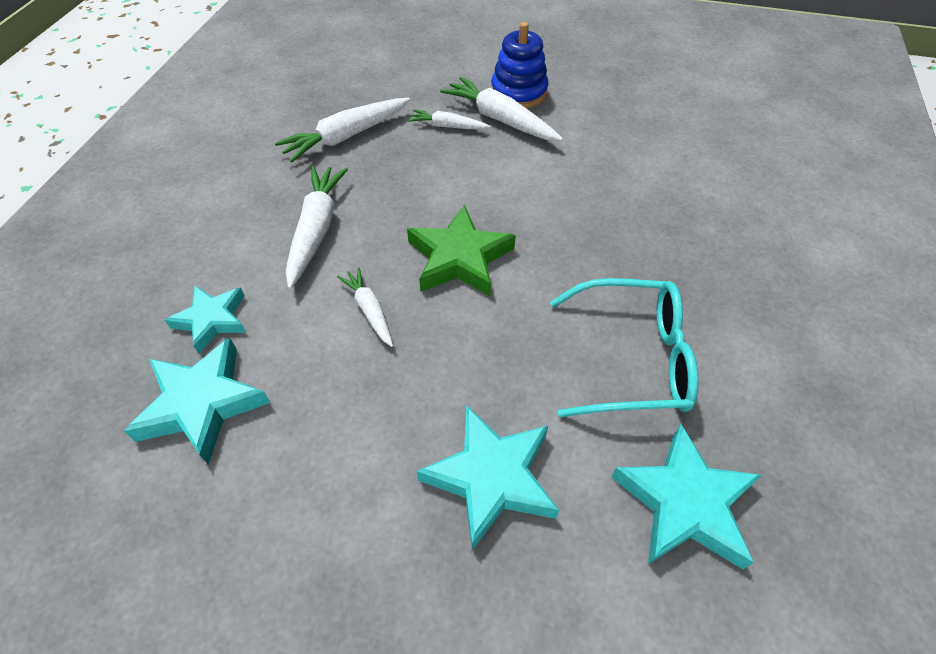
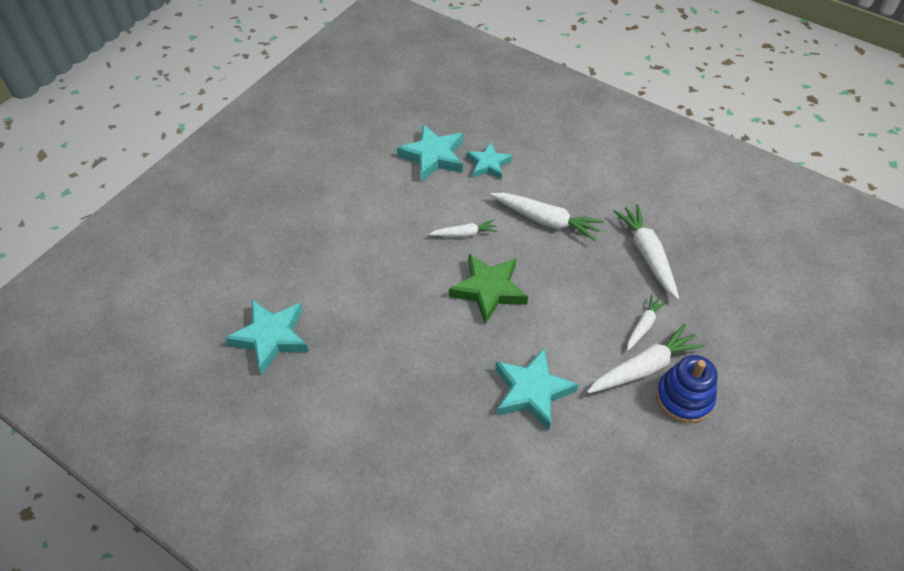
camera: 110 degrees right, 0 degrees up
(491, 478) = (331, 260): turquoise star -> turquoise star (532, 391)
(632, 359) = (365, 355): turquoise glasses -> none

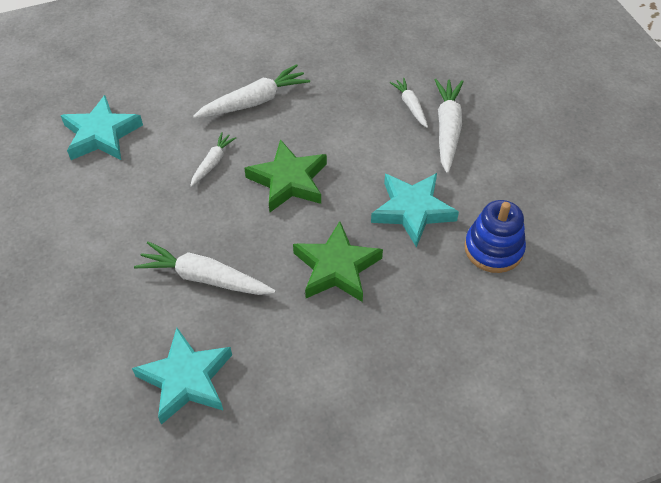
camera: 55 degrees left, 0 degrees up
(433, 371) = (336, 267): none -> green star
(488, 164) = (153, 102): turquoise star -> none
(647, 255) = (348, 63): white carrot -> white carrot (204, 278)
(684, 398) = (491, 123): blue stacking toy -> blue stacking toy (493, 249)

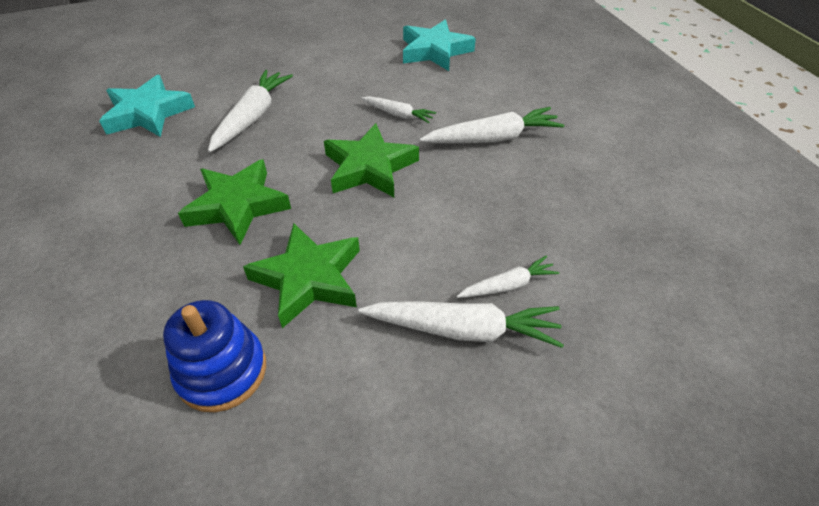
camera: 90 degrees right, 5 degrees down
(254, 101) = (493, 138): white carrot -> white carrot turned 75 degrees counterclockwise
(412, 210) = (309, 278): turquoise star -> green star

